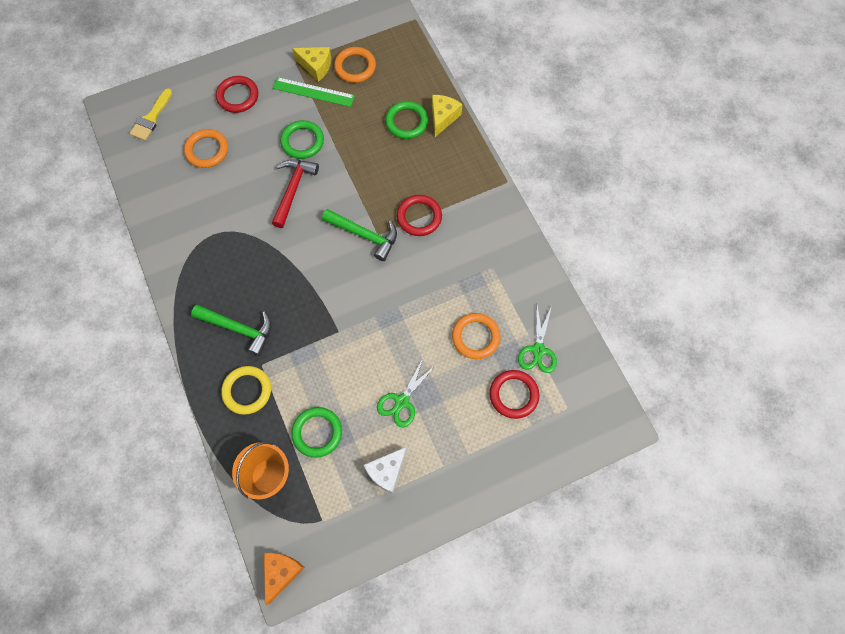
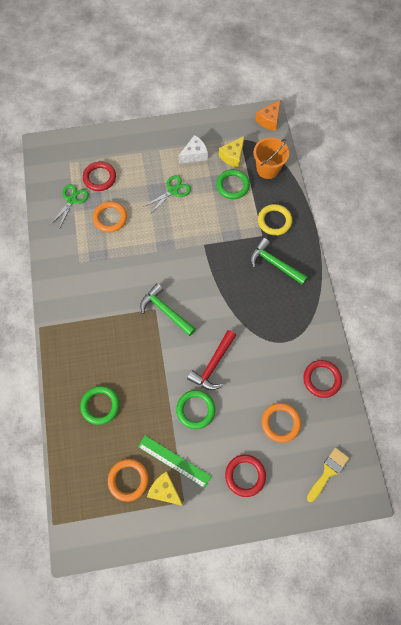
camera: 165 degrees left, 0 degrees up
(419, 217) = (119, 315): red ring -> red ring (321, 379)
(443, 118) = (67, 401): yellow cheese -> yellow cheese (233, 156)

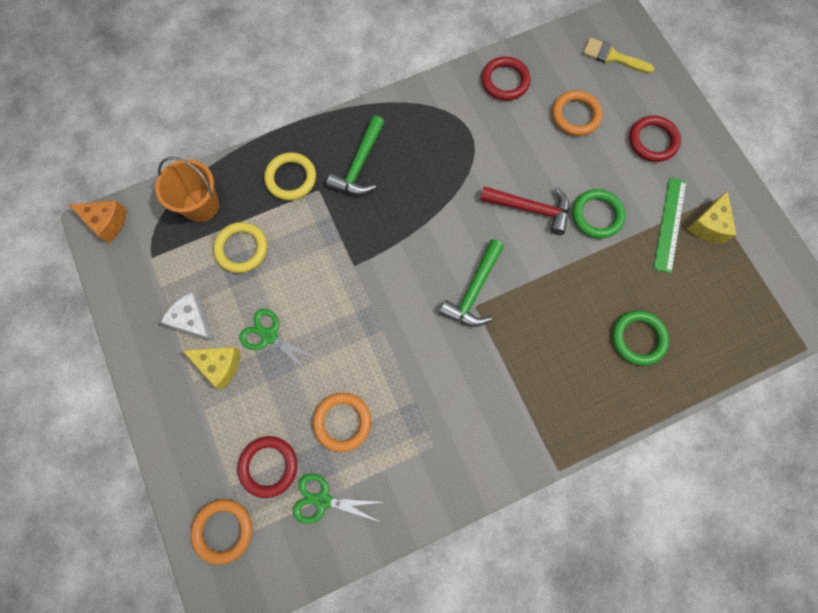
camera: 105 degrees left, 5 degrees up
(128, 480) = (715, 272): orange ring -> orange ring (223, 530)
(232, 185) = (241, 249): green ring -> yellow ring
(233, 156) = (186, 261): yellow cheese -> yellow cheese (219, 365)

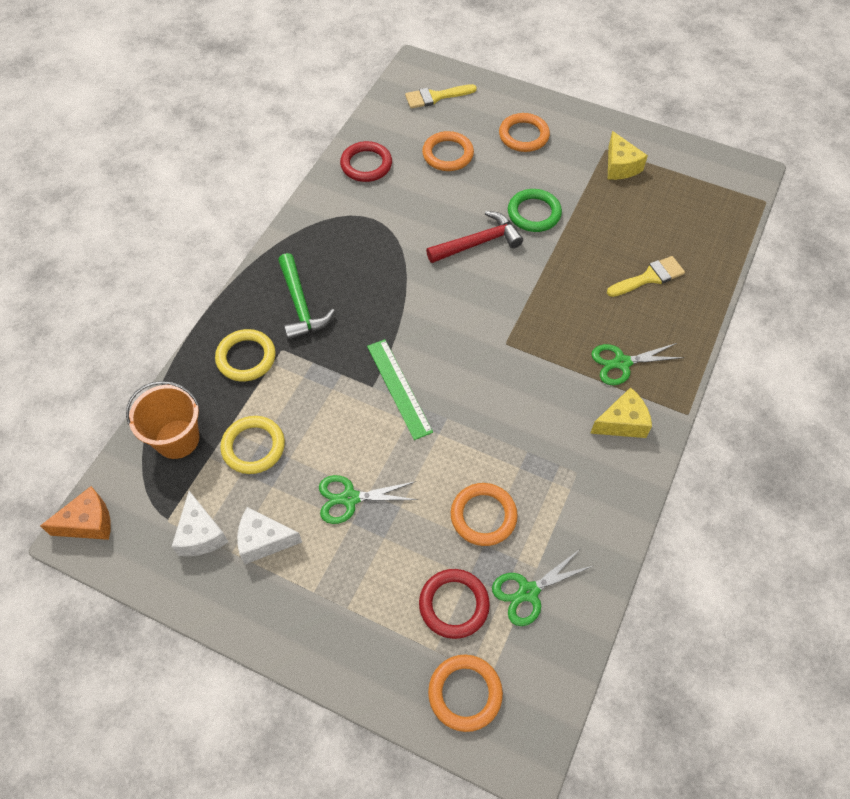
camera: 40 degrees left, 15 degrees down
(161, 285) = (201, 534): none -> white cheese
(219, 365) = (326, 558): yellow cheese -> yellow cheese (622, 423)
(473, 290) = (492, 333): green hammer -> none
(547, 390) = (622, 363): none -> green scissors
(638, 338) = (649, 277): green ring -> yellow brush
(652, 141) = (523, 135): red ring -> orange ring
(669, 224) = (592, 184): green ruler -> green ruler (398, 388)

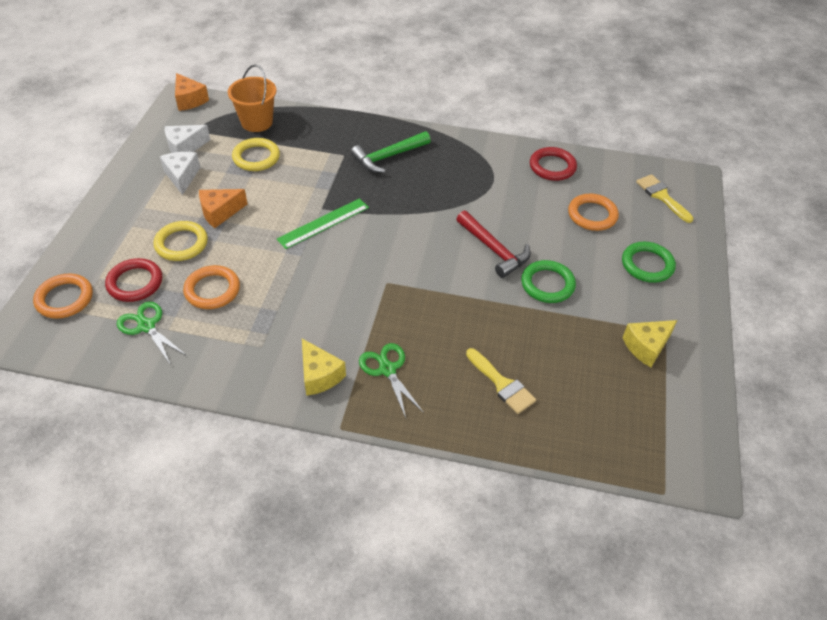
camera: 75 degrees right, 10 degrees down
(246, 358) = (332, 139): yellow ring -> yellow ring (181, 244)
(350, 498) = (220, 212): green scissors -> orange cheese
(523, 135) = (647, 265): orange ring -> green ring

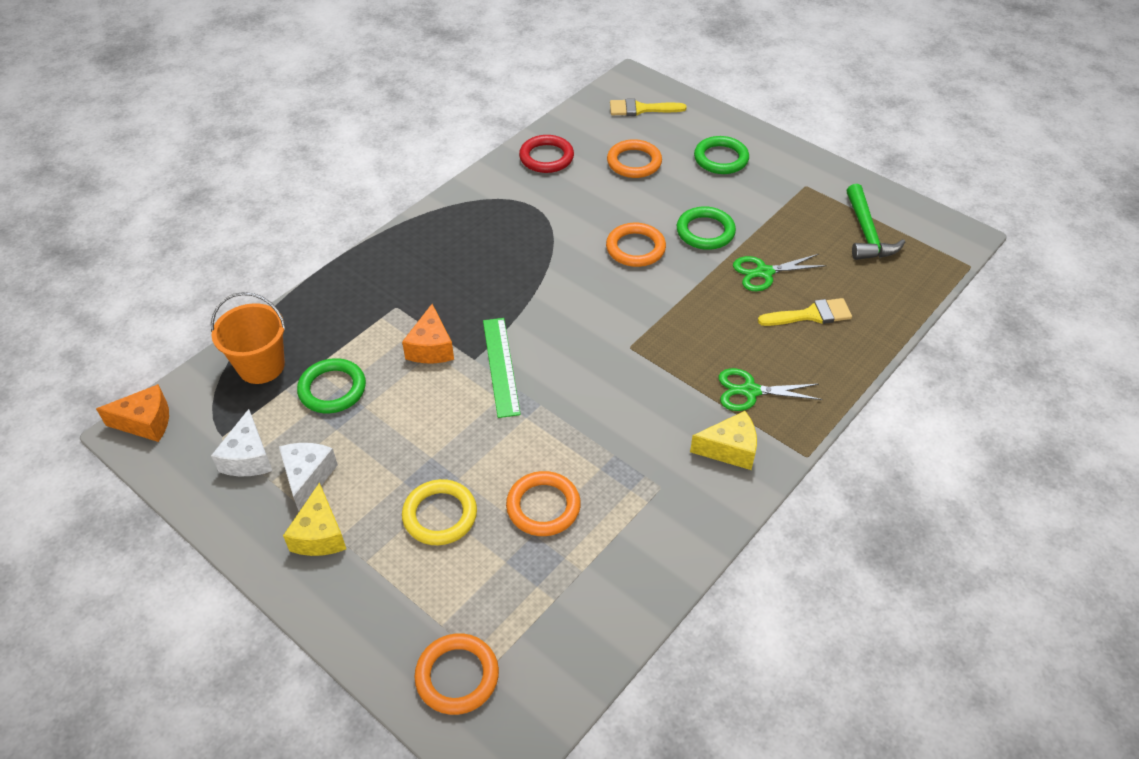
camera: 60 degrees left, 0 degrees up
(135, 283) = (479, 585): red ring -> none
(146, 326) = (564, 592): green scissors -> green scissors (764, 272)
(182, 177) = (308, 478): white cheese -> white cheese turned 75 degrees clockwise
(220, 212) = (410, 458): orange cheese -> orange cheese (431, 348)
(256, 157) = (332, 389): yellow ring -> green ring
(388, 157) = (430, 271): green hammer -> green hammer (866, 233)
(494, 250) = (635, 248): red hammer -> orange ring
(646, 347) = (816, 204): yellow cheese -> yellow cheese (320, 534)

